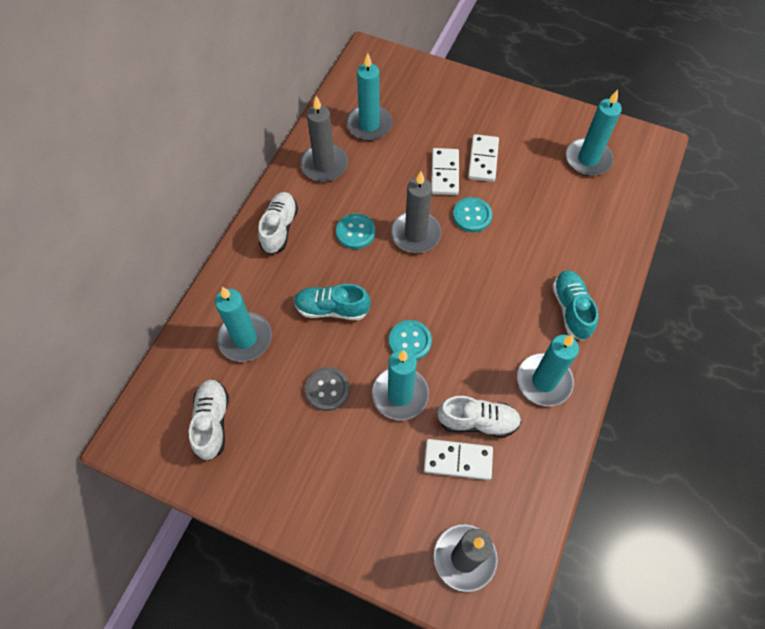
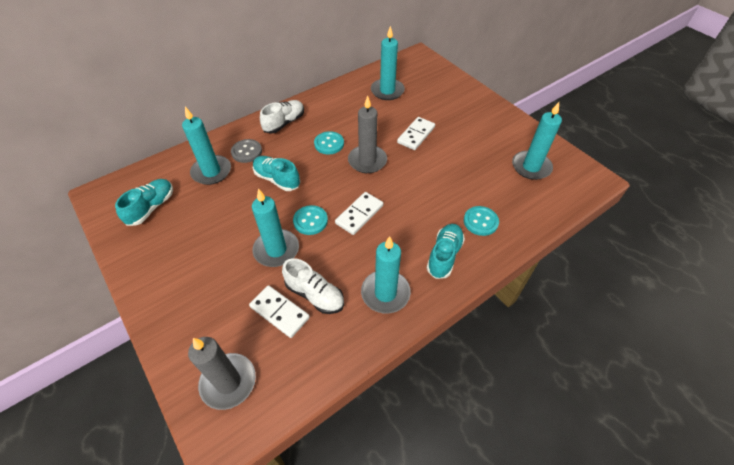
camera: 30 degrees right, 10 degrees down
(212, 422) = (151, 207): white shoe -> turquoise shoe
(324, 165) = (340, 101): grey candle -> none
(327, 389) = (233, 223): grey button -> grey button (246, 152)
(472, 215) = (415, 166): turquoise button -> turquoise button (480, 221)
(483, 160) = (449, 137): white domino -> white domino (359, 214)

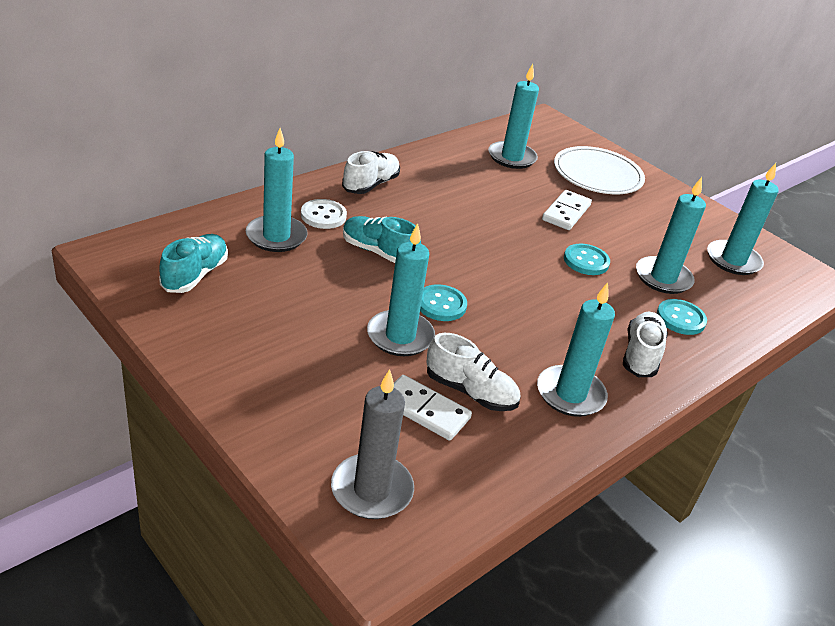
camera: 10 degrees left, 15 degrees down
(246, 152) = (323, 216): grey button -> white button
(329, 144) = (443, 214): turquoise button -> turquoise button (586, 261)
(359, 214) = (509, 301): white domino -> none
(367, 161) = (504, 238): grey candle -> none
(444, 256) = (641, 355): turquoise shoe -> white shoe
(446, 100) = (597, 175): none -> white plate
(475, 186) = (663, 278): none -> turquoise candle

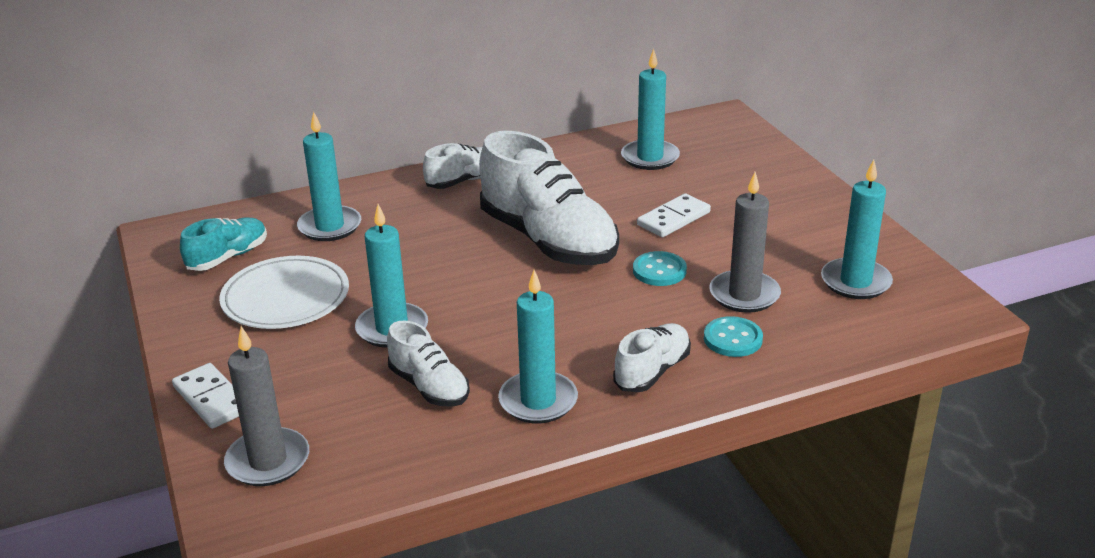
camera: 25 degrees right, 5 degrees down
(323, 216) = (391, 209): white button -> none
(378, 252) = (425, 247): turquoise shoe -> none
(425, 410) = (369, 398): white domino -> white domino (212, 399)
(441, 304) = (457, 302): turquoise button -> none
(479, 238) = (548, 240): none -> white shoe
(597, 175) = (746, 179): white plate -> white plate (285, 298)
(663, 278) = (744, 295): turquoise candle -> grey candle

